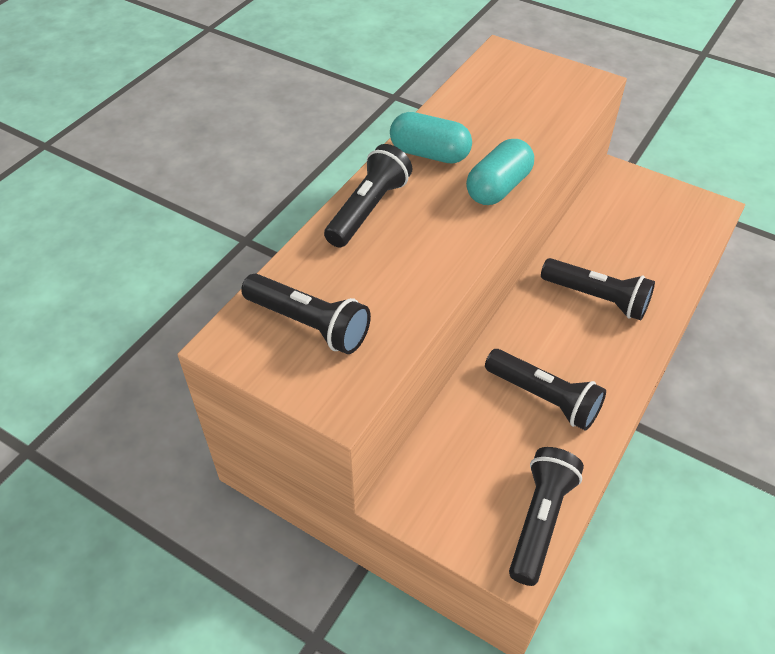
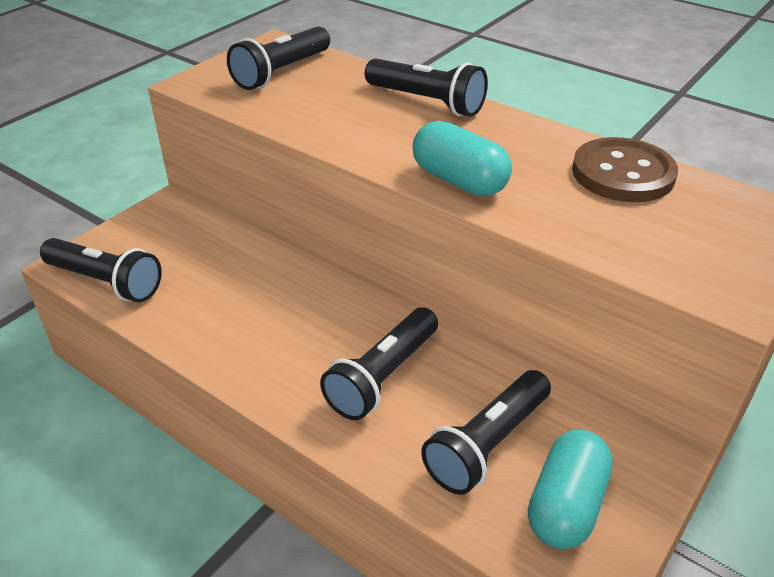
camera: 95 degrees right, 10 degrees down
(429, 153) = (522, 141): turquoise capsule -> turquoise capsule (566, 505)
(468, 109) = (623, 173): none -> brown button
(544, 398) = (242, 305): black flashlight -> black flashlight (487, 444)

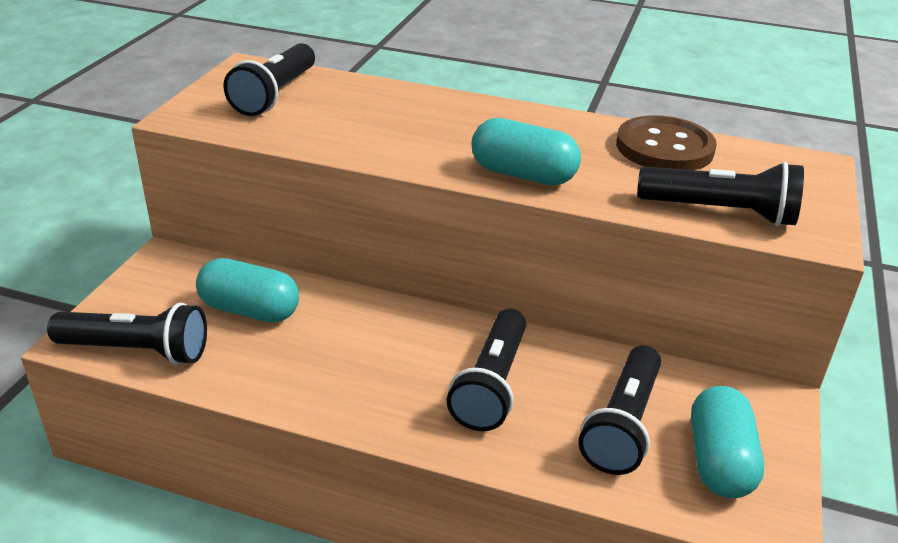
camera: 20 degrees left, 5 degrees down
(211, 264) = (250, 310): none -> turquoise capsule
(426, 102) = (445, 106): black flashlight -> black flashlight (721, 212)

